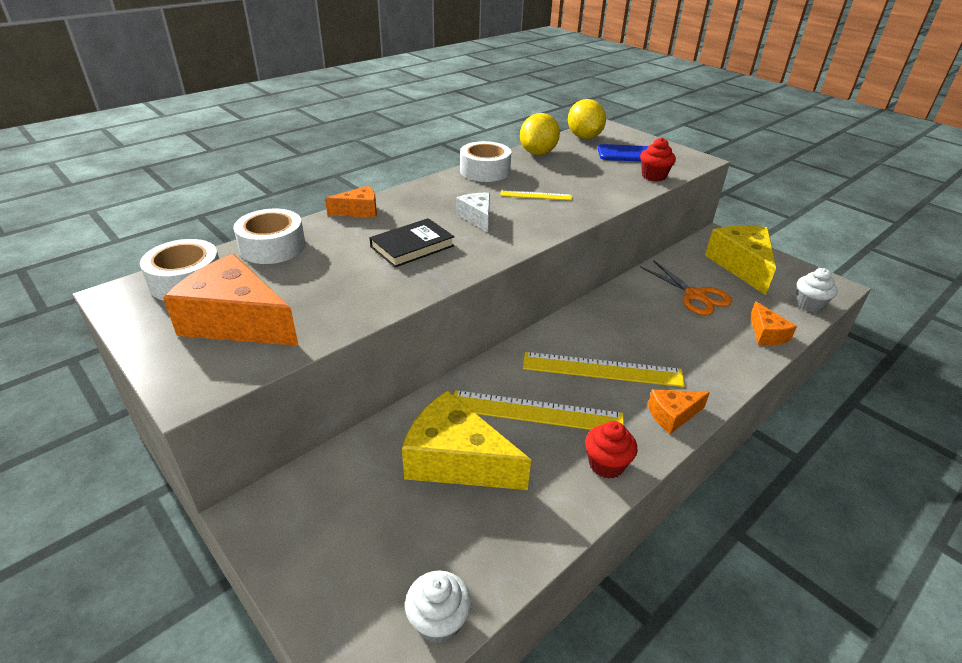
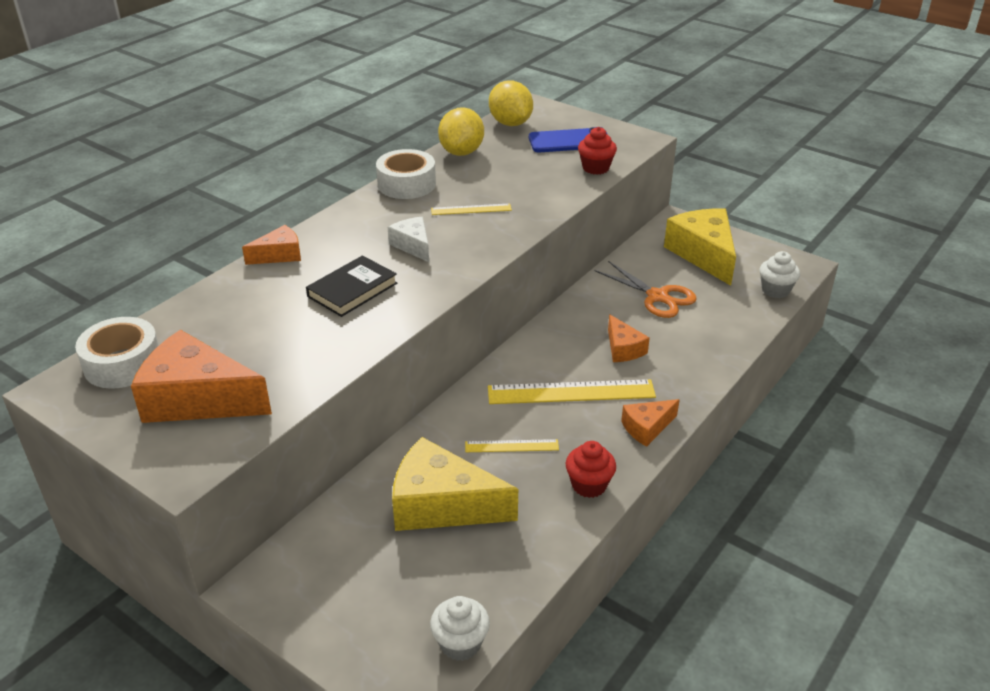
camera: 10 degrees left, 0 degrees up
(272, 247) = (199, 311): white tape -> none
(536, 412) = (511, 446): yellow ruler -> yellow ruler, size x0.53
(766, 334) = (733, 329): orange cheese -> orange cheese (623, 349)

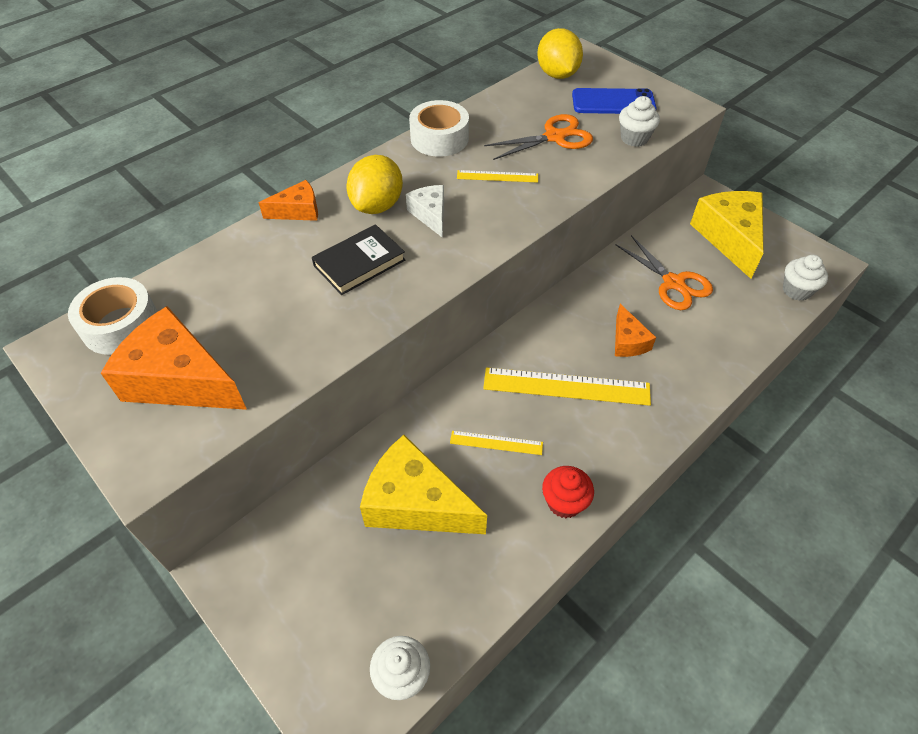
camera: 10 degrees right, 15 degrees up
(461, 152) = (501, 105): yellow lemon -> yellow lemon (377, 205)
(519, 173) = (555, 137): none -> orange scissors
(595, 168) = (634, 138): red cupcake -> white cupcake
(647, 428) = (635, 441): orange cheese -> none

